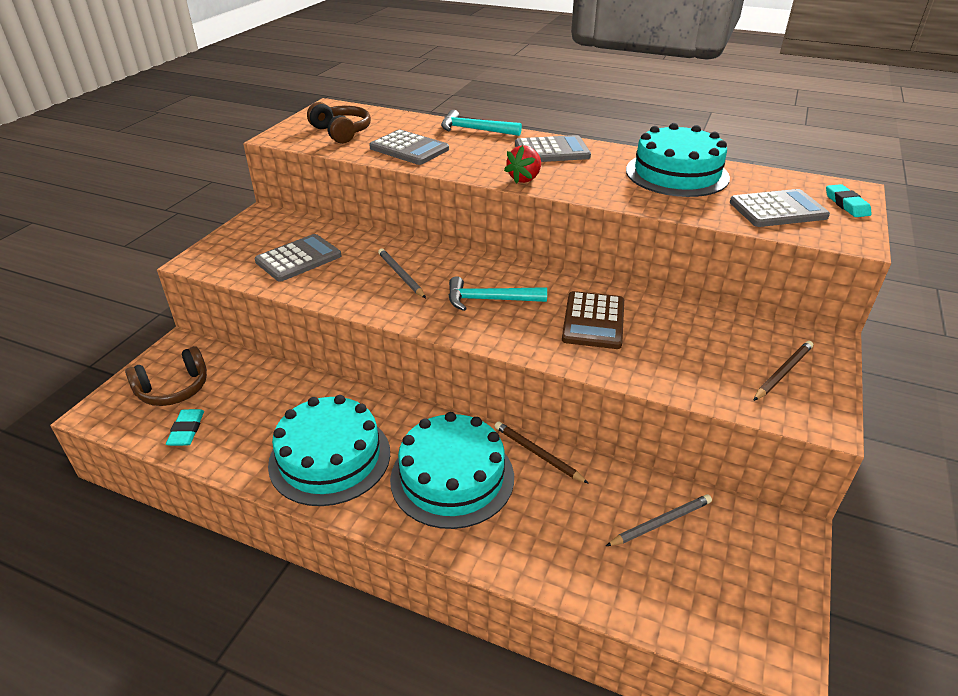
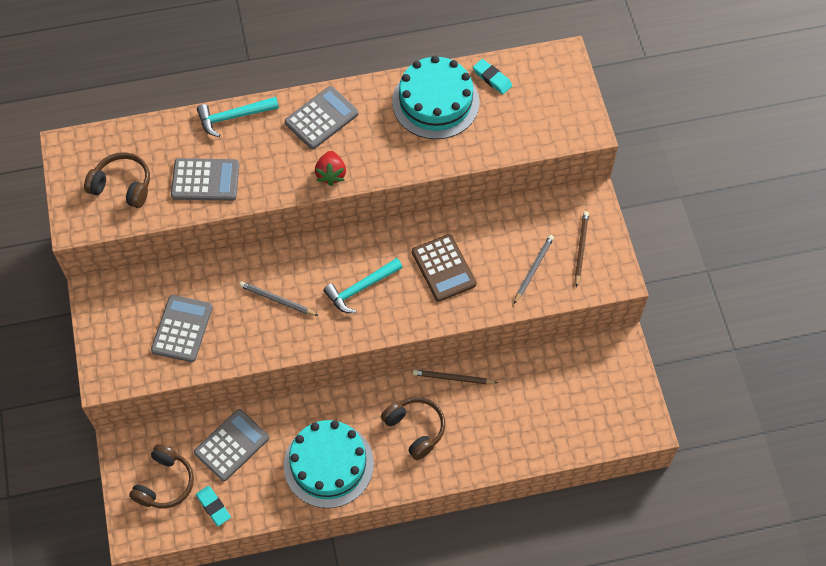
camera: 35 degrees left, 25 degrees up
(452, 477) = (415, 429): turquoise cake -> brown headphones
(660, 522) = (551, 383): grey pencil -> grey pencil (533, 269)
(778, 210) = (527, 117): grey calculator -> grey calculator (232, 445)
(846, 204) = (567, 83): turquoise eraser -> turquoise eraser (492, 78)

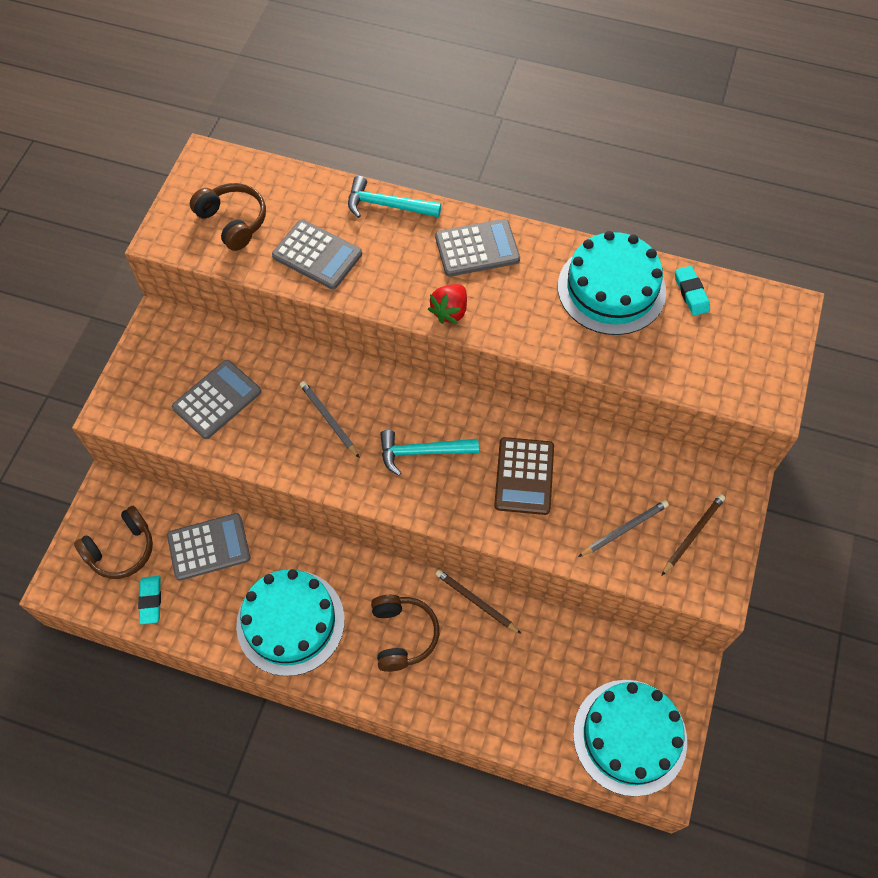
camera: 30 degrees right, 0 degrees up
(610, 411) = (629, 736): none -> turquoise cake

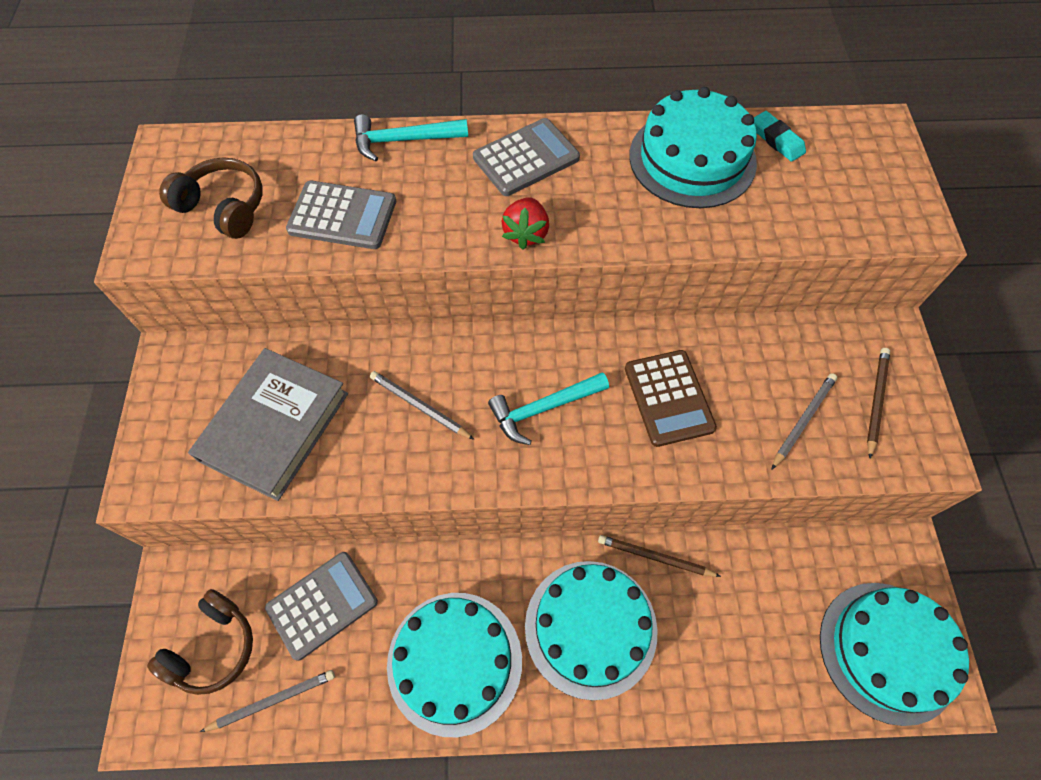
camera: 20 degrees left, 0 degrees up
(151, 601) = (272, 700): turquoise eraser -> grey pencil
(217, 400) = (275, 426): grey calculator -> grey book
(402, 635) = (590, 628): brown headphones -> turquoise cake

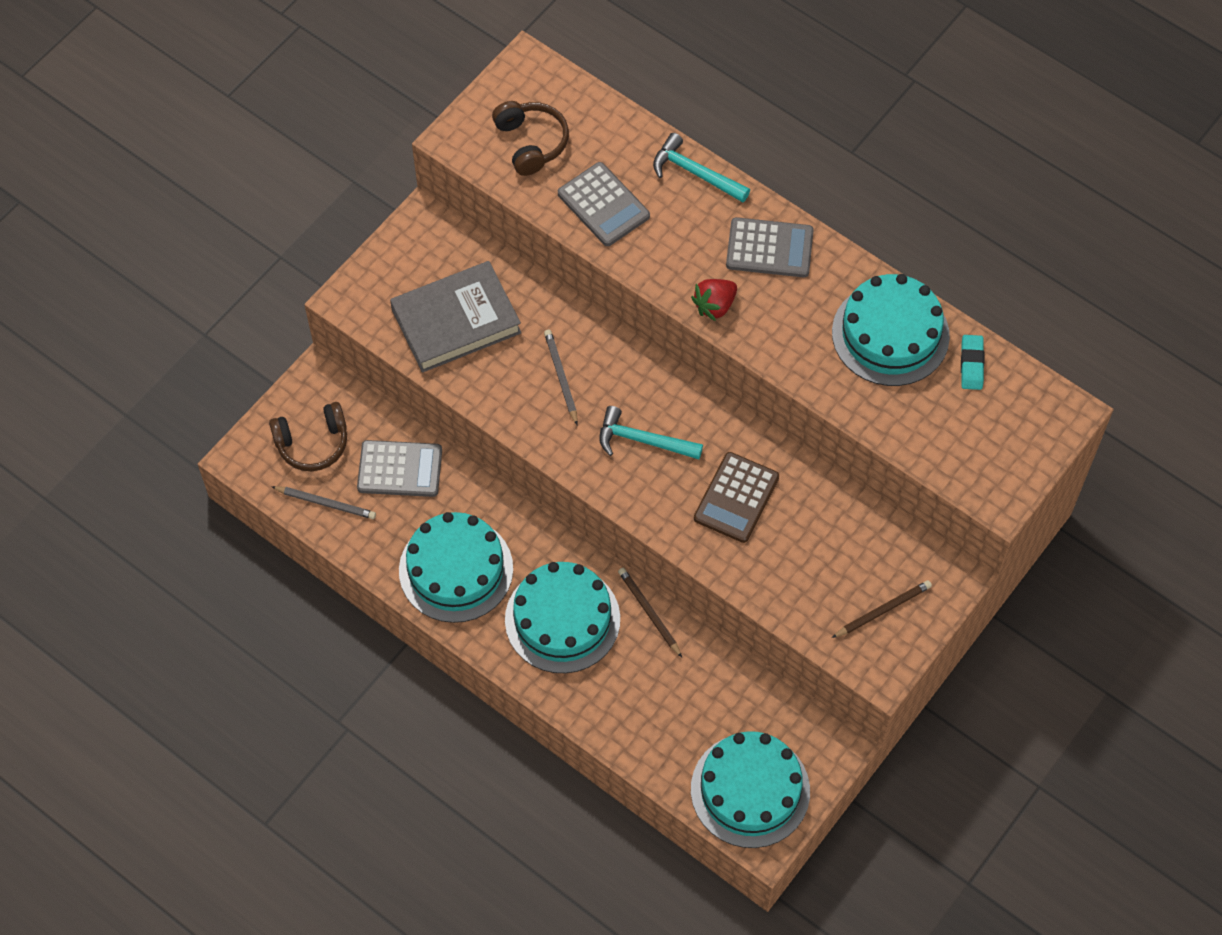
camera: 40 degrees right, 0 degrees up
(802, 420) = (815, 582): grey pencil -> none

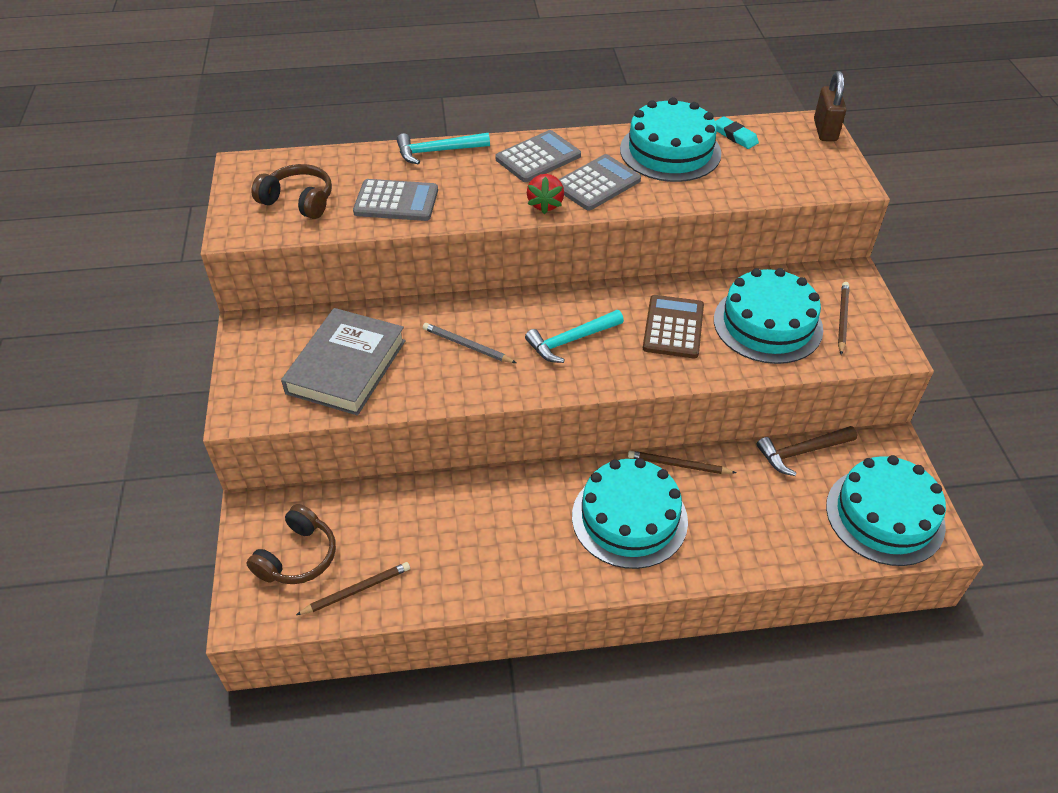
camera: 45 degrees left, 15 degrees down
(326, 503) = (356, 590): grey pencil -> brown pencil
(400, 469) = (391, 519): grey calculator -> grey calculator (597, 184)
(456, 569) = (514, 551): turquoise cake -> turquoise cake (767, 324)
(736, 498) = (673, 327): brown calculator -> brown calculator turned 150 degrees counterclockwise
(756, 688) = (802, 452): none -> brown hammer
(1063, 426) = (825, 130): none -> brown padlock

